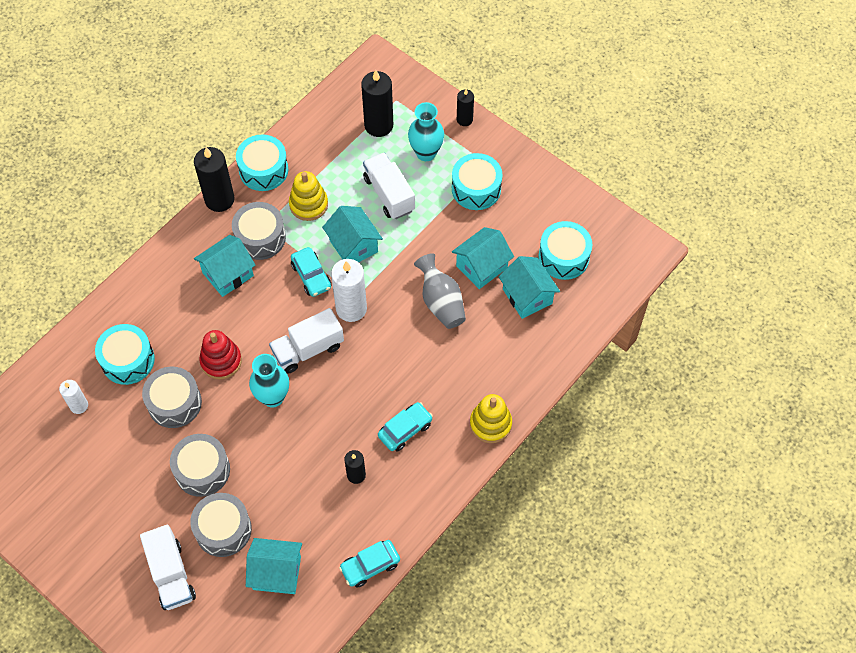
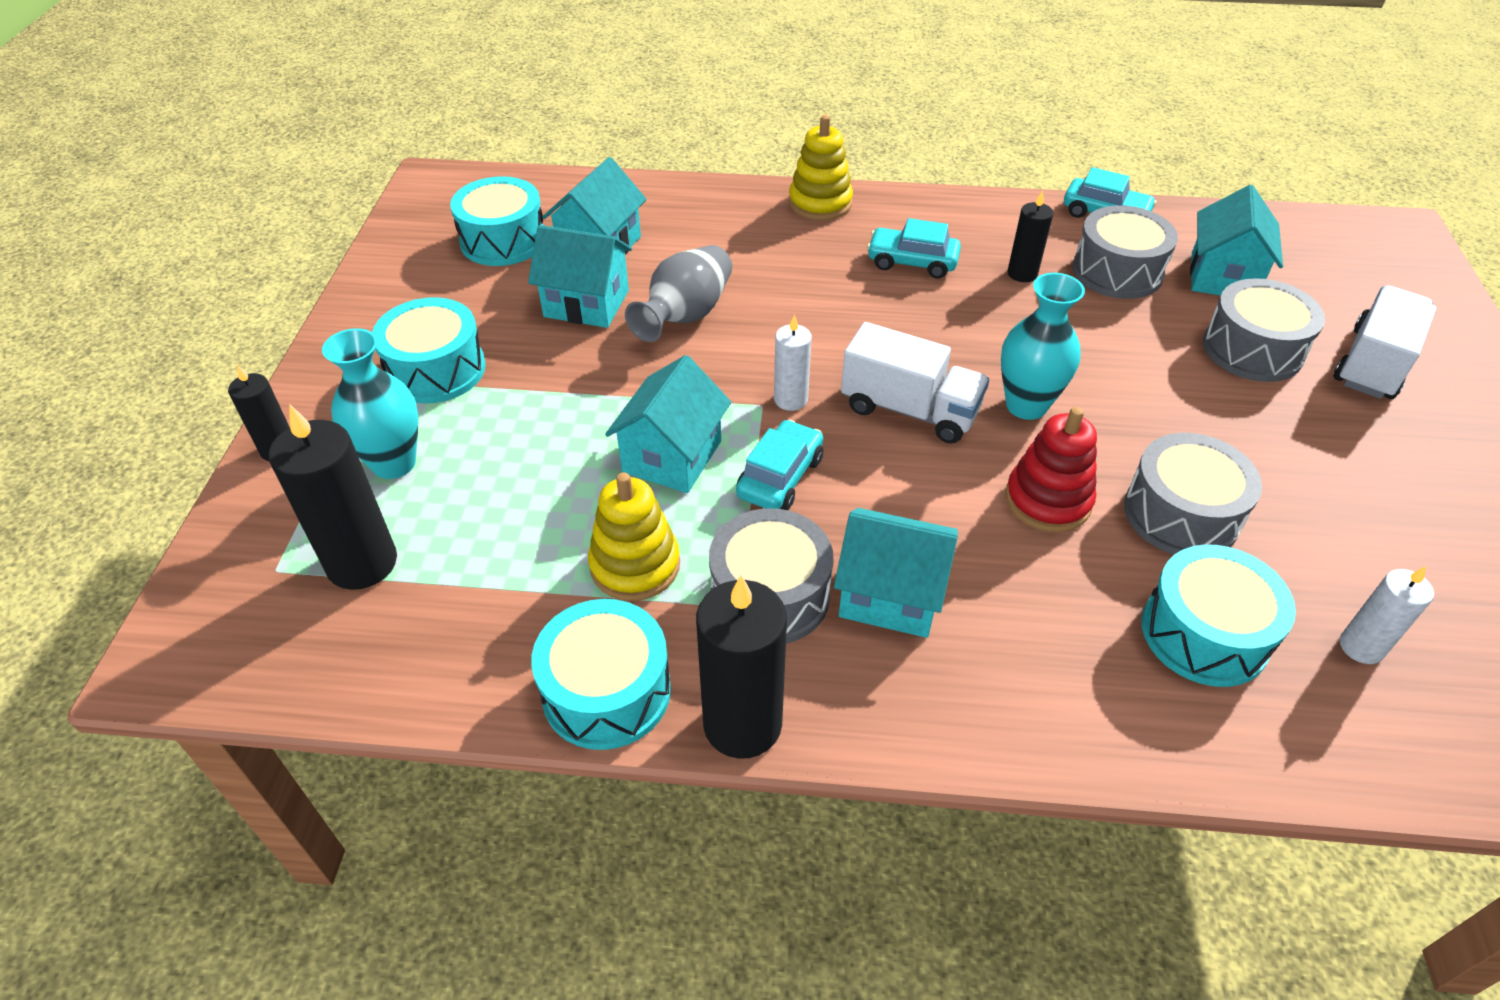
camera: 125 degrees left, 15 degrees down
(202, 470) = (1219, 417): grey drum -> grey drum (1117, 271)
(277, 573) = (1222, 277): turquoise house -> turquoise house turned 45 degrees clockwise
(351, 308) = (790, 399): white candle -> white candle, size x0.57
(389, 194) = (524, 466): white truck -> none

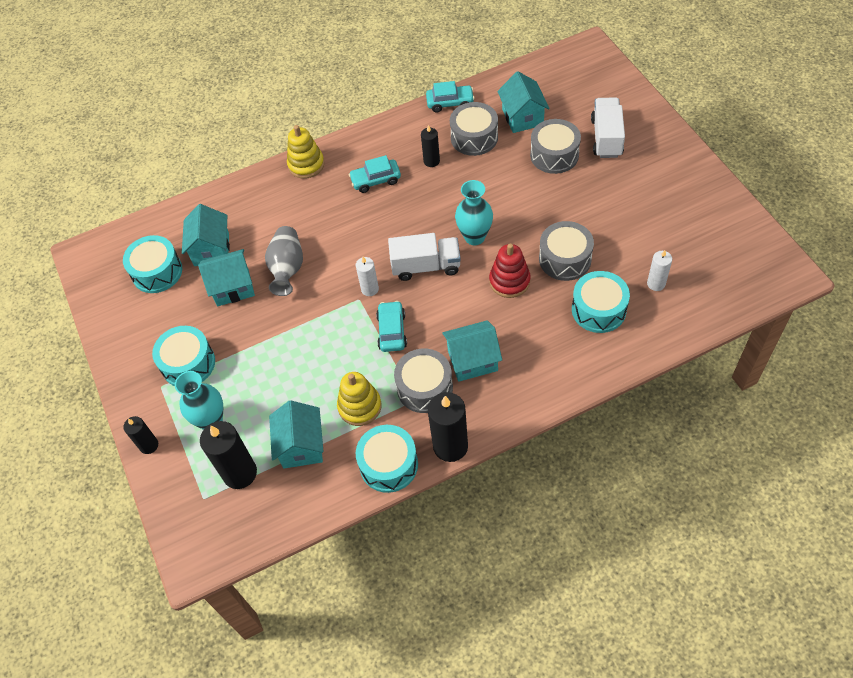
camera: 25 degrees left, 10 degrees up
(672, 456) = (337, 347): turquoise house -> turquoise house (301, 446)

